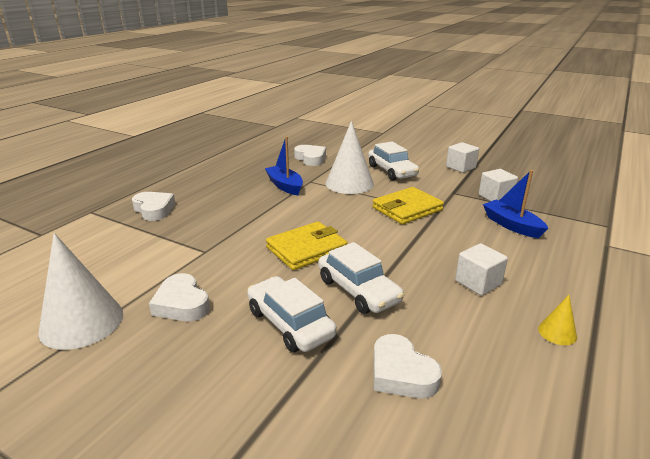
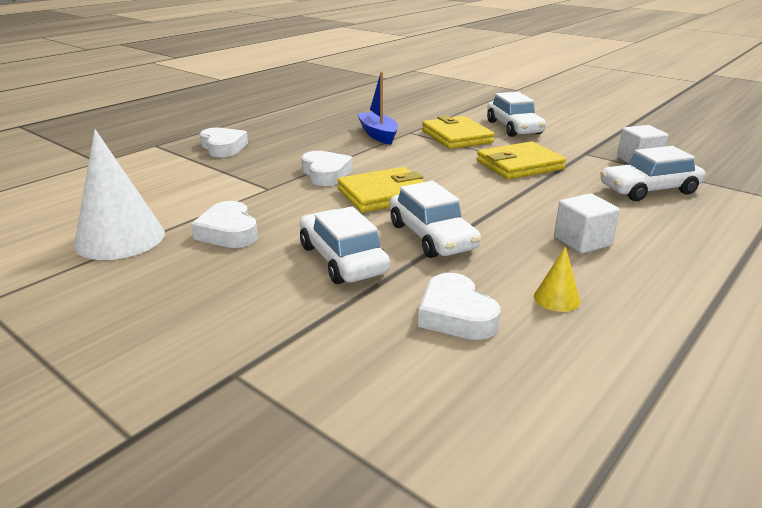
camera: 10 degrees right, 0 degrees up
(311, 158) = (418, 110): white heart -> white heart (326, 174)
(349, 183) = (456, 137): white cone -> yellow wallet
(460, 167) = (604, 129): white cube -> none
(511, 225) = (649, 190): blue boat -> white car
(557, 332) = (666, 297): yellow cone -> yellow cone (556, 298)

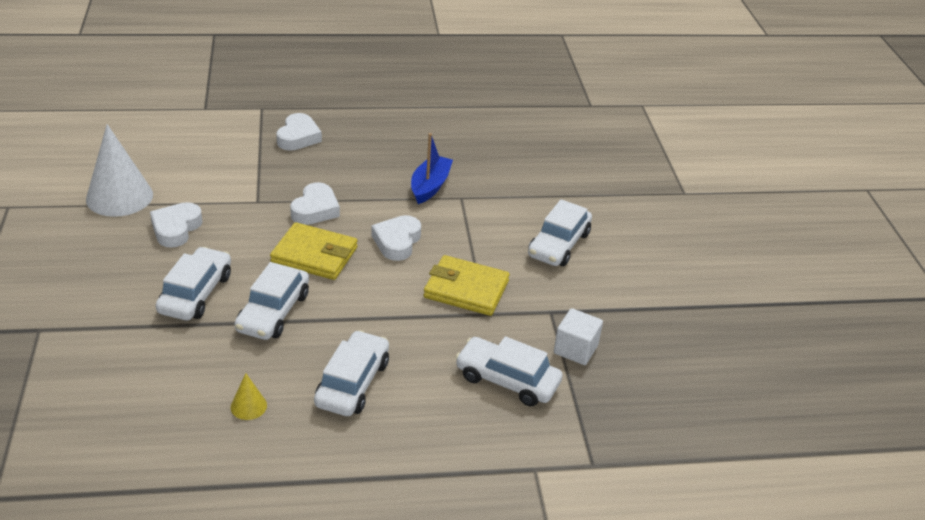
camera: 40 degrees right, 10 degrees up
(456, 137) = (486, 226): yellow wallet -> none
(456, 315) = (180, 374): white heart -> white heart (397, 242)
(582, 241) = (352, 383): white cube -> white car

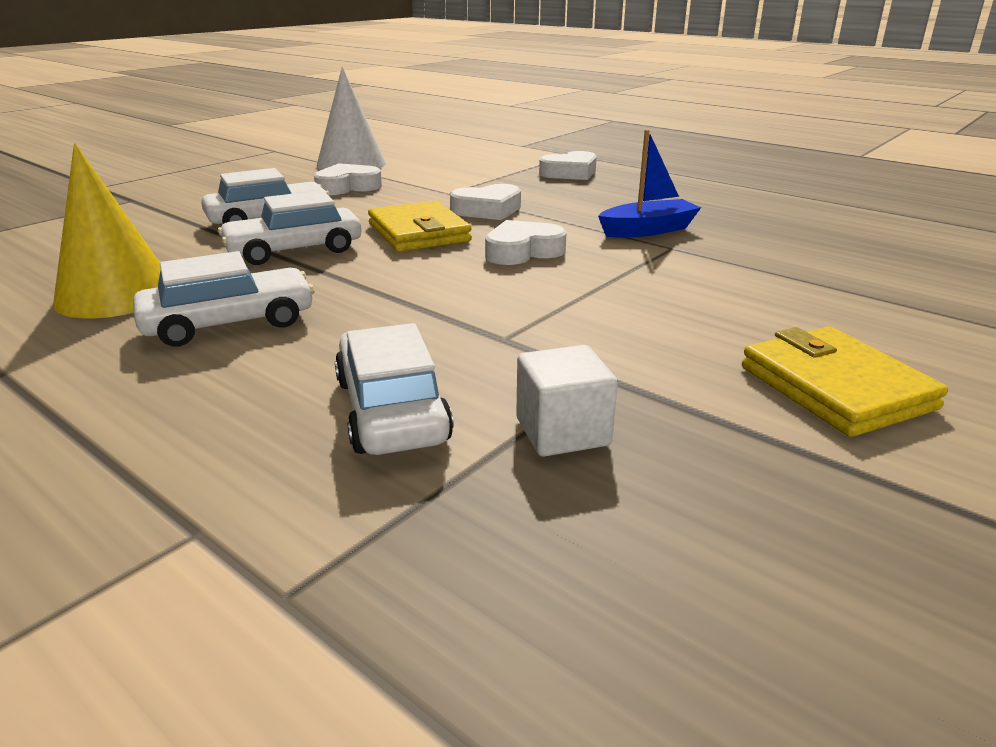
camera: 50 degrees right, 10 degrees down
(248, 406) = (115, 294): yellow cone -> yellow cone, size x2.23
(466, 289) = (524, 310): yellow wallet -> yellow wallet (836, 387)
(558, 244) = (744, 323): white car -> none

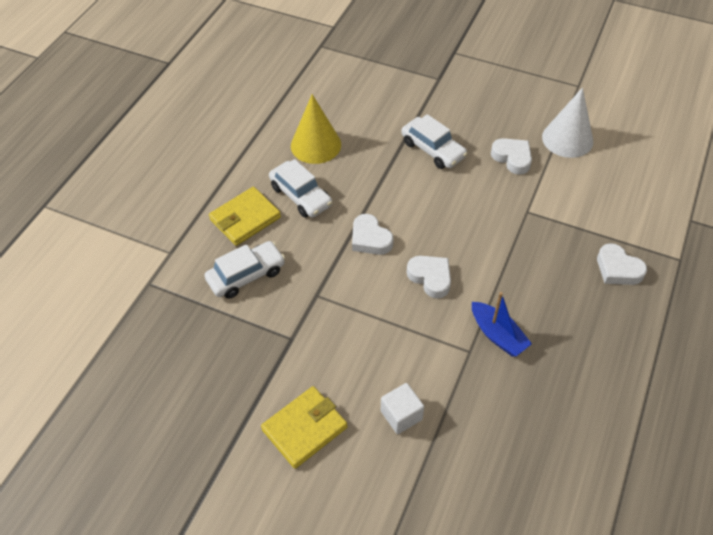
camera: 75 degrees right, 25 degrees up
(294, 250) = (391, 180): white car -> none
(418, 233) = (441, 222): yellow wallet -> yellow wallet (245, 218)
(488, 210) = (499, 242): white heart -> white heart (370, 239)
(562, 432) = (244, 332): white cube -> white cube (401, 415)

